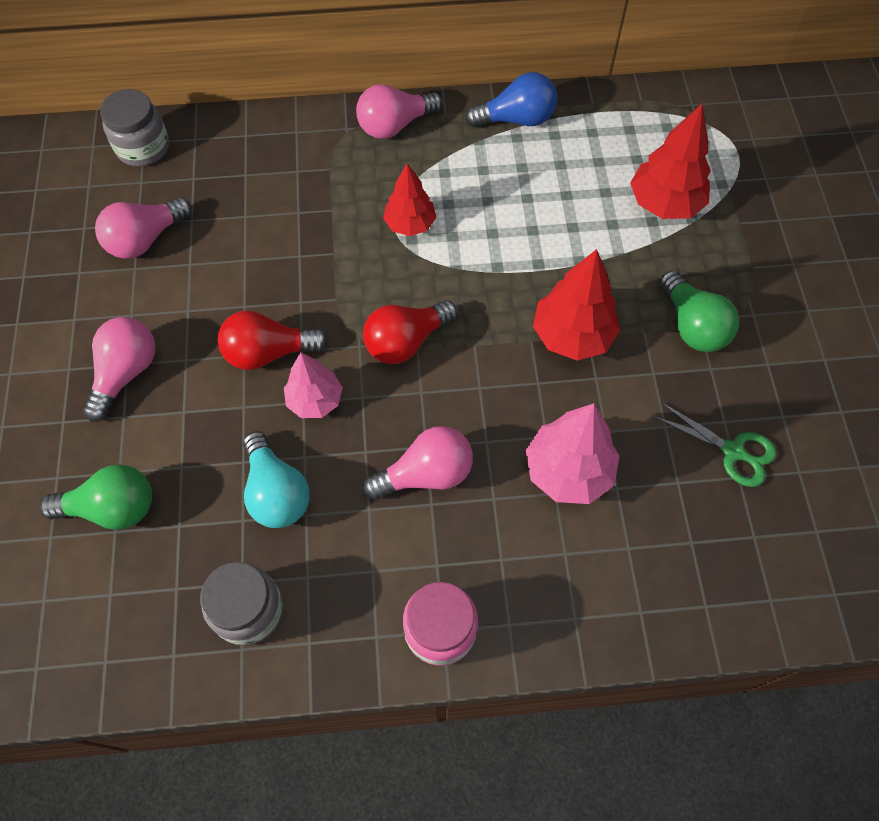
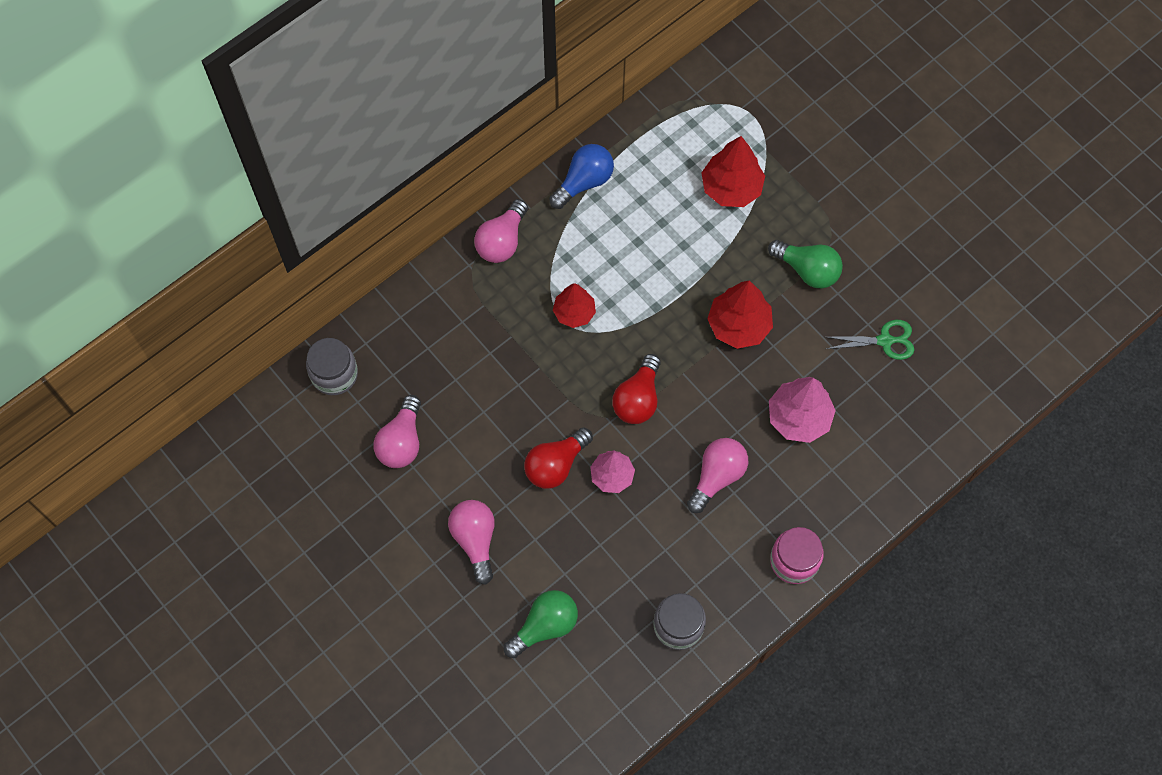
camera: 35 degrees left, 5 degrees up
(276, 492) = (636, 548): turquoise light bulb -> none

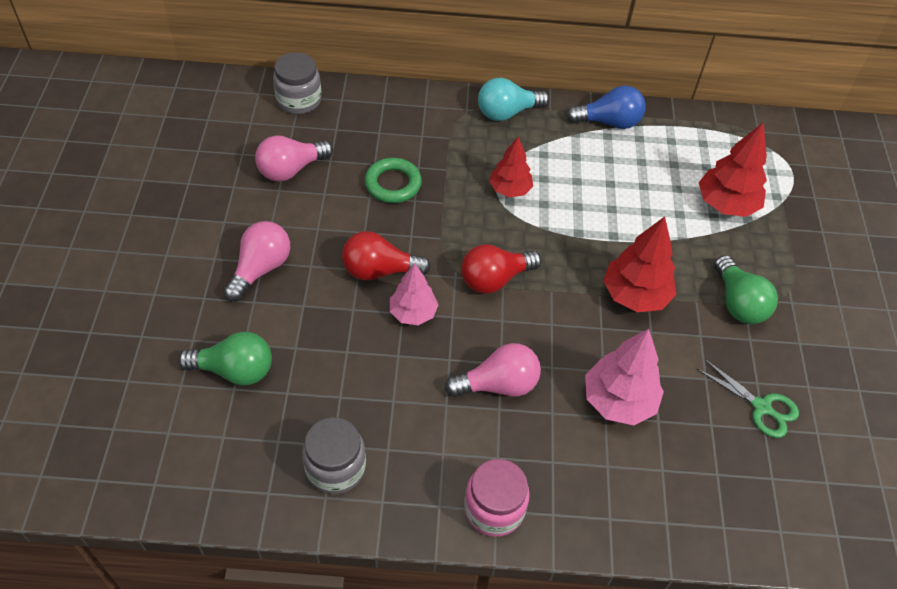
camera: 40 degrees right, 15 degrees down
(488, 385) = (393, 184): none -> green ring
(502, 241) = (507, 113): pink light bulb -> turquoise light bulb

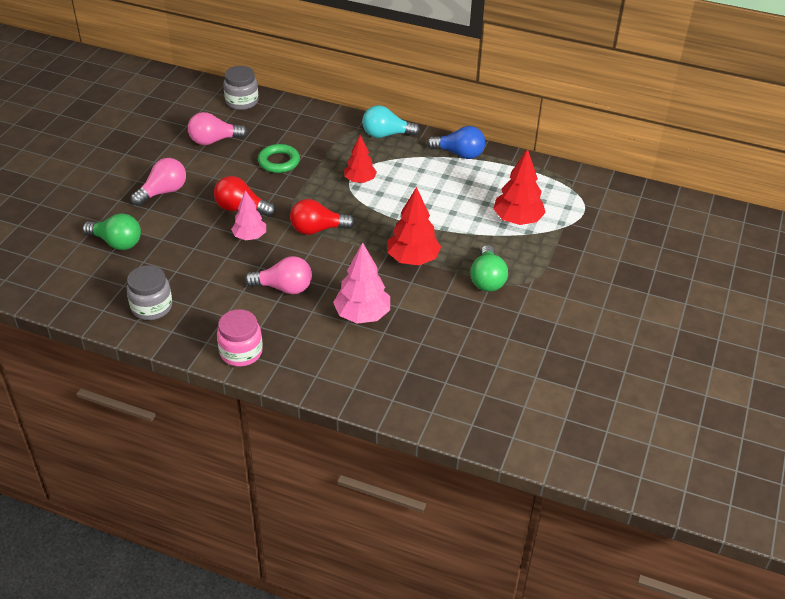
camera: 20 degrees right, 10 degrees down
(761, 407) = (464, 342): green scissors -> none

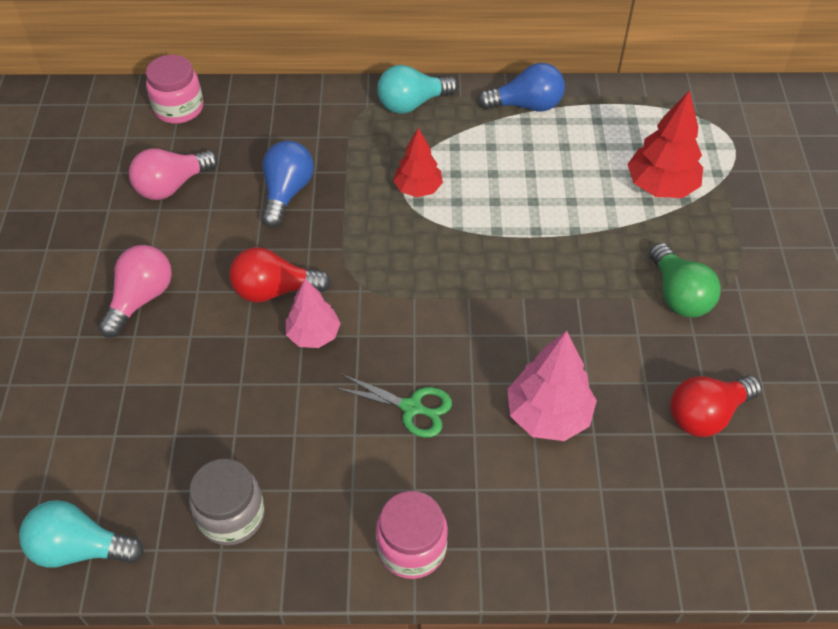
camera: 20 degrees left, 10 degrees up
(64, 297) = (80, 548): none -> turquoise light bulb
(117, 242) = (114, 414): green light bulb -> none
(242, 102) = (179, 108): grey jar -> pink jar
(279, 162) = (287, 193): green ring -> blue light bulb
(284, 288) = (412, 407): pink light bulb -> green scissors
(317, 229) = (404, 290): red light bulb -> red light bulb (706, 414)
(413, 259) = (562, 295): red tree -> none

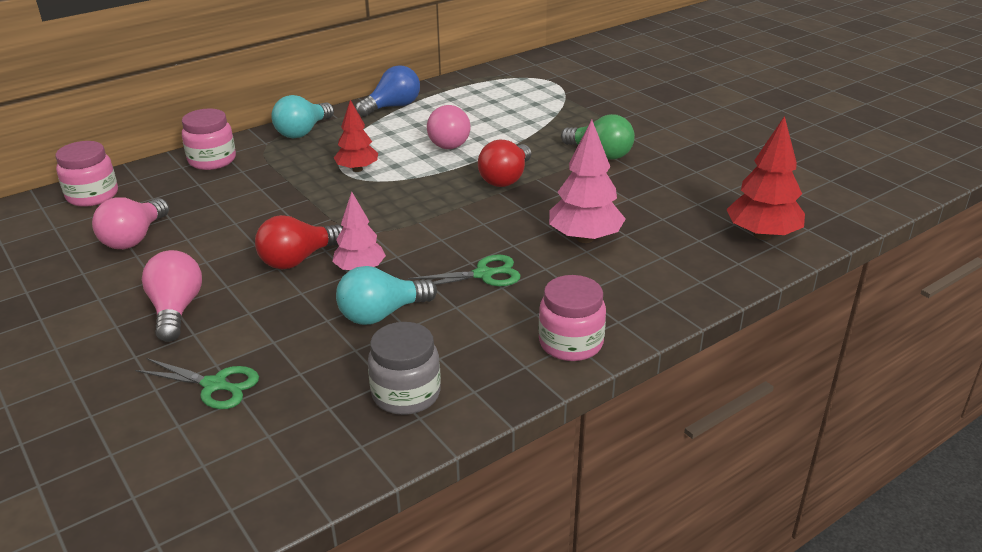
camera: 35 degrees left, 20 degrees down
(80, 548) = (285, 481): turquoise light bulb -> turquoise light bulb (382, 314)
(107, 408) = (215, 385): none -> green scissors
(287, 193) = (248, 207): blue light bulb -> none
(304, 107) = (212, 160): none -> pink jar
(535, 190) = (446, 142): none -> pink light bulb
(661, 186) = (530, 113): red tree -> red tree (762, 235)
(706, 414) = (683, 197): red light bulb -> red light bulb (506, 178)

